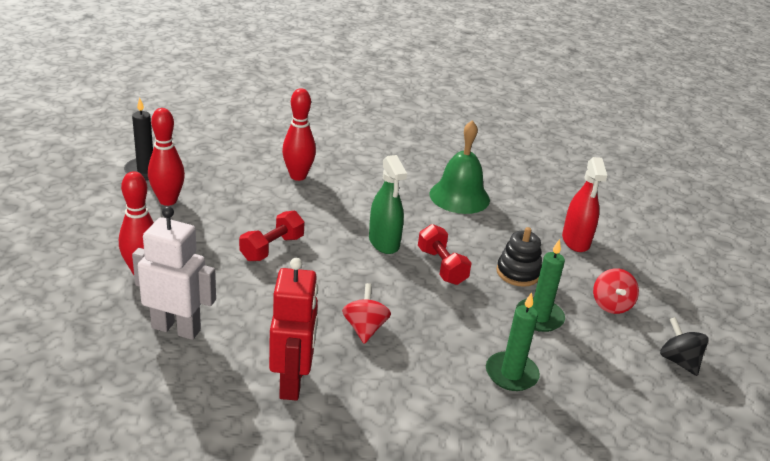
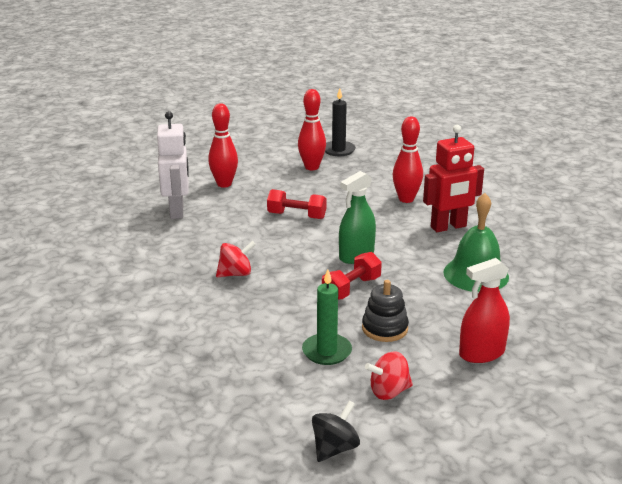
camera: 70 degrees right, 5 degrees down
(292, 382) = (155, 262): red robot -> red robot (448, 227)
(511, 374) = (234, 350): green candle -> none

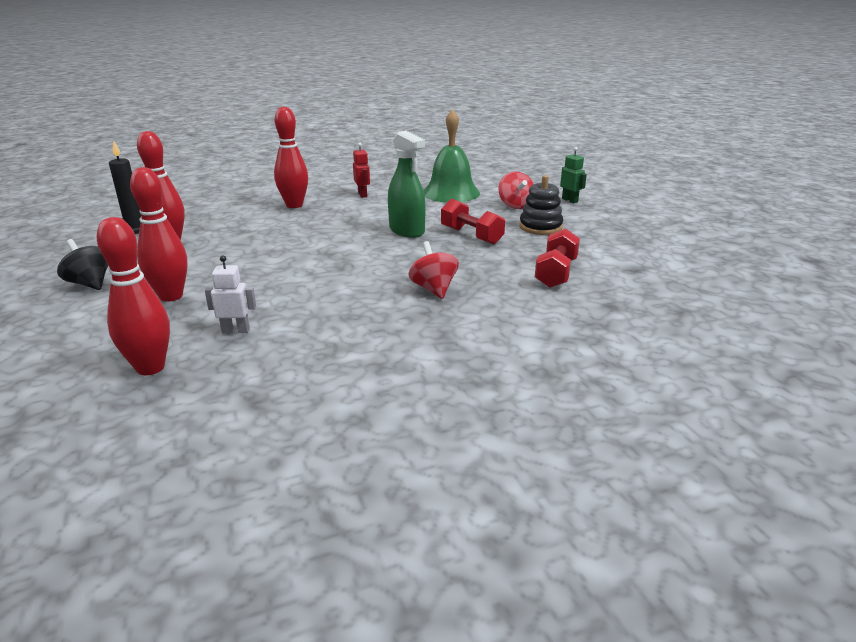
camera: 85 degrees left, 0 degrees up
(138, 195) = (150, 368): none -> red bowling pin
(177, 211) = (236, 330): white robot -> white robot, size x0.48
(296, 216) = (301, 254): red dumbbell -> red dumbbell (556, 273)
(327, 351) = (583, 249): green candle -> none
(335, 448) = (720, 252): black spinning top -> black spinning top (90, 283)
(389, 391) = (634, 231): red spinning top -> red spinning top (515, 205)
(448, 227) = (362, 195): red robot -> red robot, size x0.48
(481, 353) = (570, 200): red spray bottle -> green robot

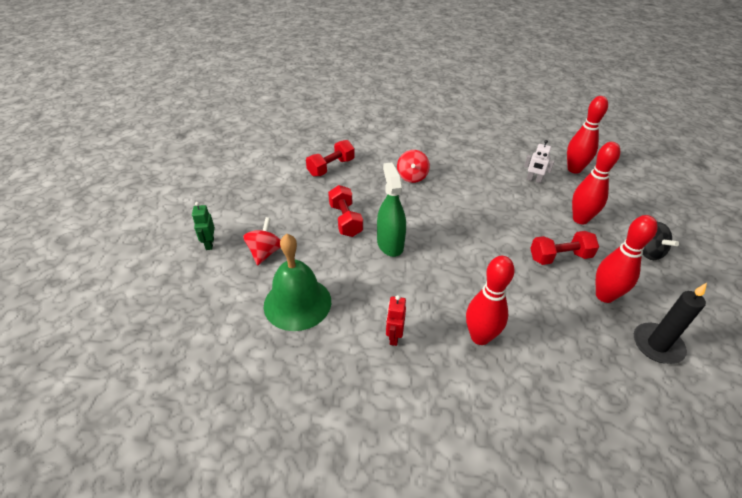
camera: 155 degrees left, 15 degrees up
(212, 257) = (560, 257): none -> red dumbbell
(540, 227) = (284, 213): black stacking toy -> none

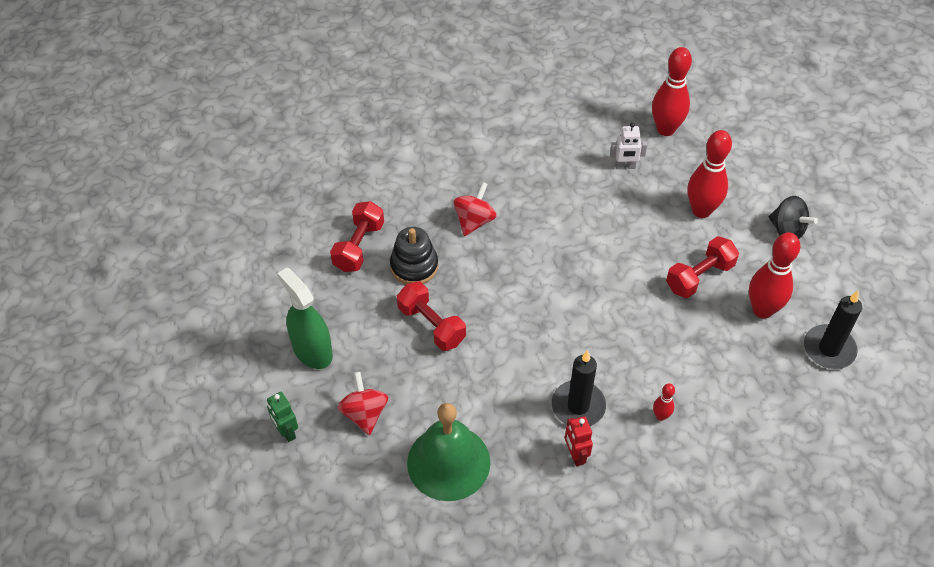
camera: 25 degrees left, 10 degrees up
(357, 187) = (414, 266): none -> black stacking toy
(390, 244) = (505, 338): green spray bottle -> green spray bottle (312, 350)
(412, 177) = (474, 221): red spinning top -> red spinning top turned 135 degrees counterclockwise
(416, 304) = (578, 406): none -> black candle
(480, 337) = (661, 416): red bowling pin -> red bowling pin, size x0.47

